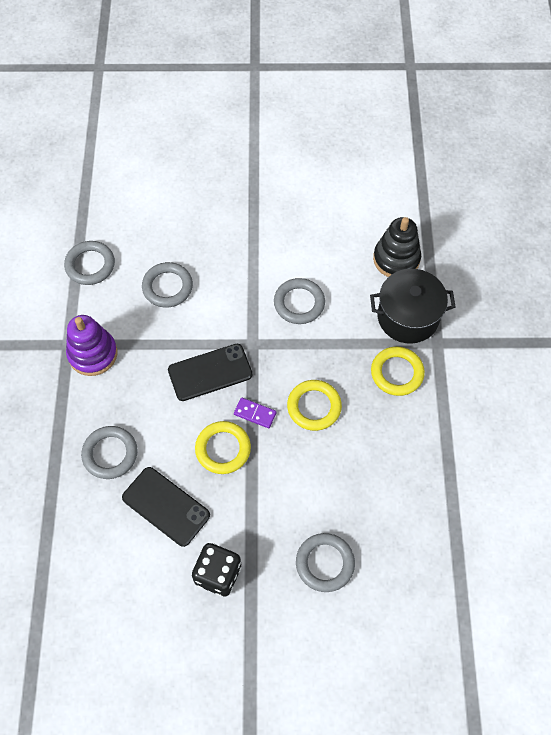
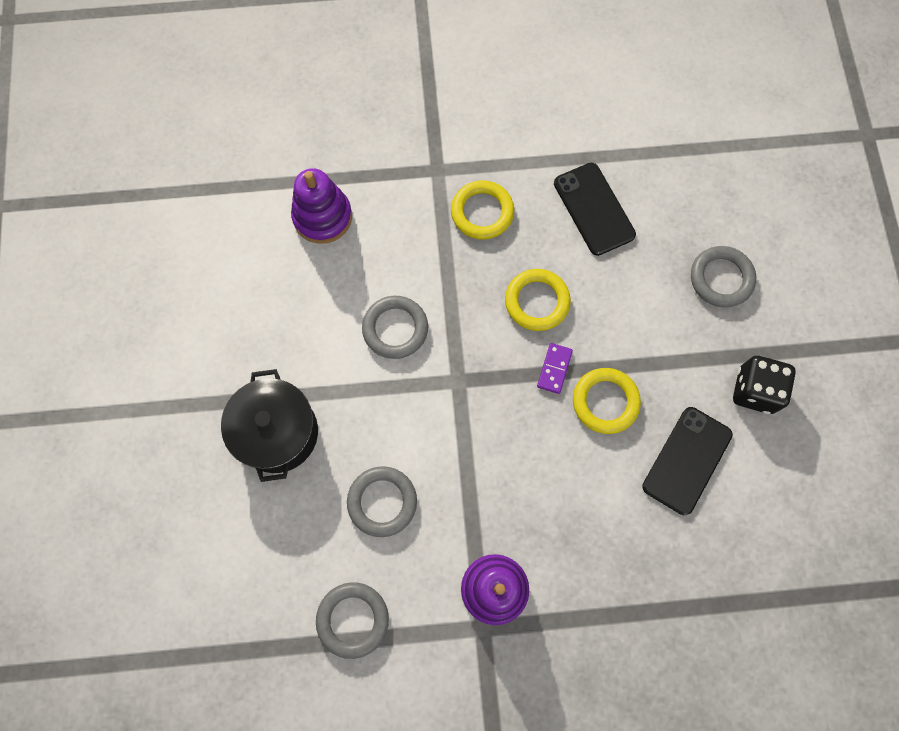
camera: 95 degrees left, 10 degrees up
(110, 454) = (631, 540): grey ring -> none
(210, 372) = (505, 429): black phone -> black phone (594, 209)
(396, 259) = (322, 217): black stacking toy -> purple stacking toy
(408, 317) = (405, 202): black pot -> black pot (277, 433)

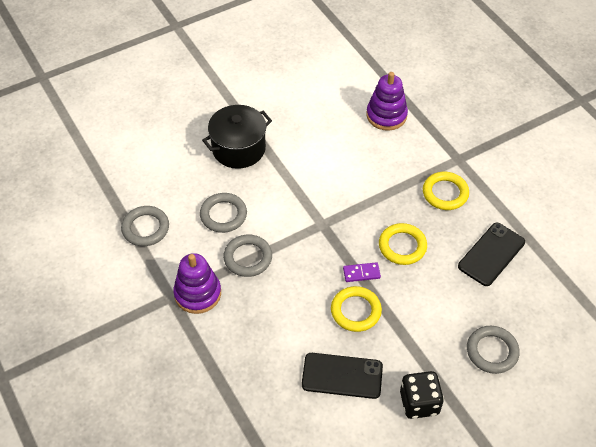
camera: 65 degrees right, 20 degrees down
(395, 329) = (336, 179): grey ring -> grey ring (248, 258)

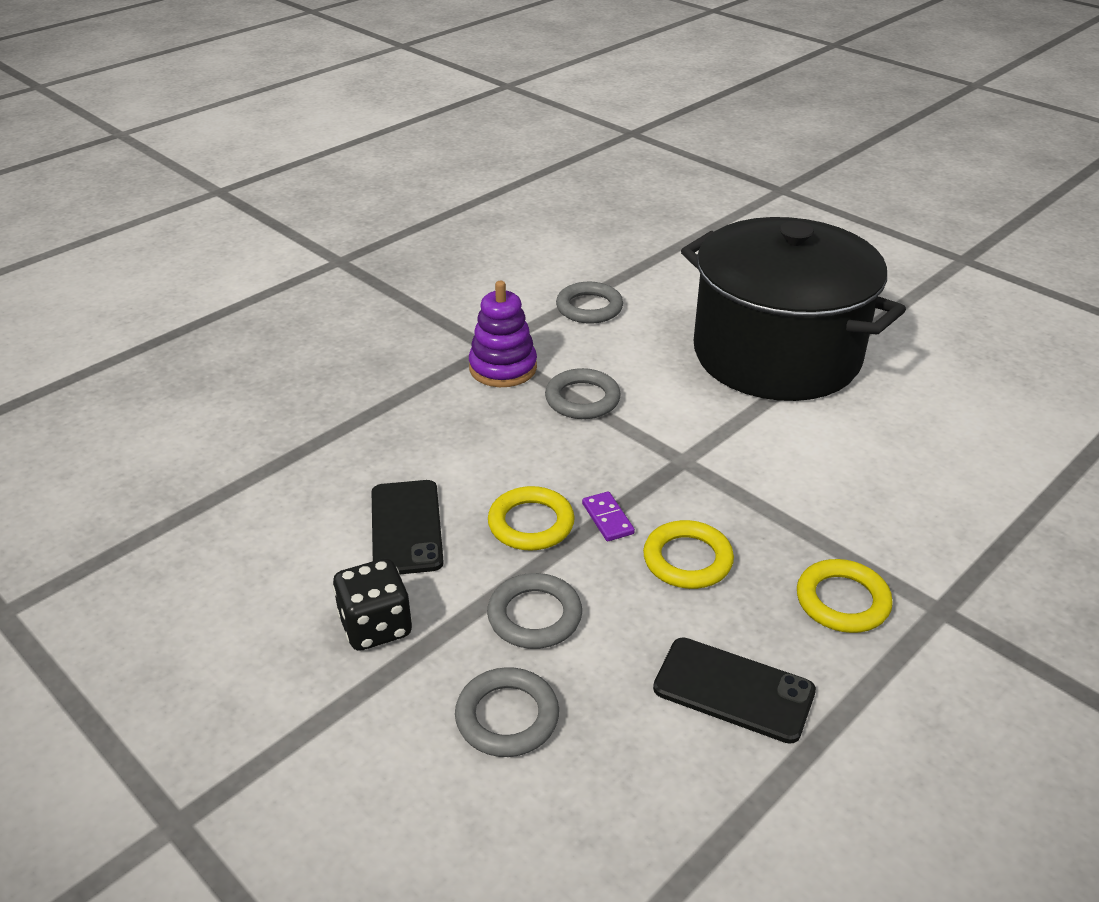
camera: 75 degrees right, 15 degrees down
(223, 215) = (646, 364): grey ring -> grey ring (534, 616)
(238, 149) = (776, 354): black pot -> black pot, size x1.95
(386, 115) = (971, 496): purple stacking toy -> none

